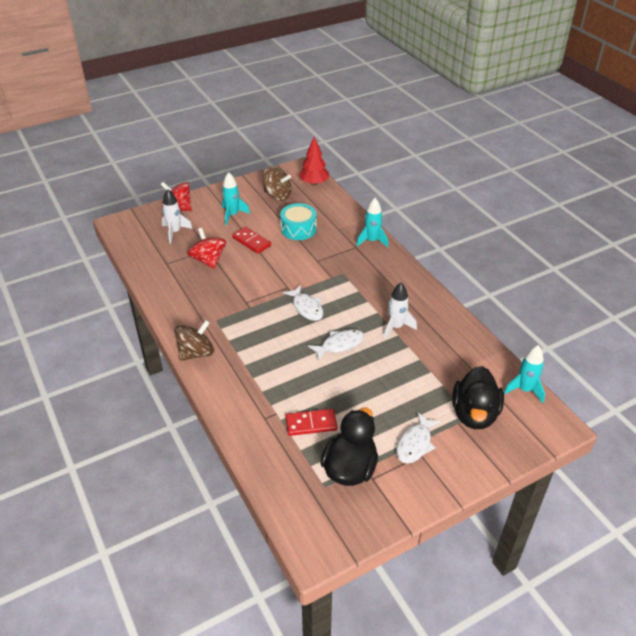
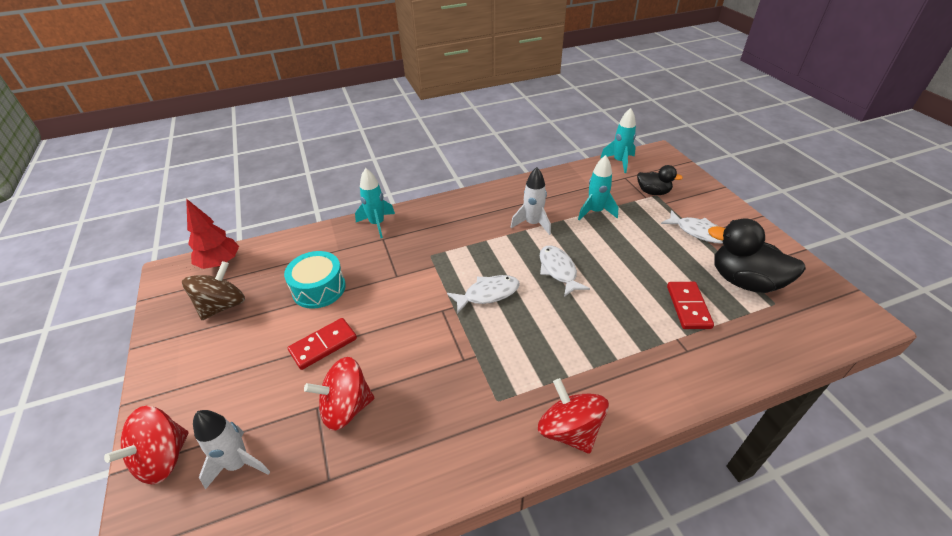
camera: 80 degrees left, 0 degrees up
(196, 353) = (569, 430): brown spinning top -> red spinning top
(232, 215) = (239, 367): turquoise rocket -> turquoise rocket (595, 212)
(474, 414) = (653, 192): black duck -> black duck, size x0.57

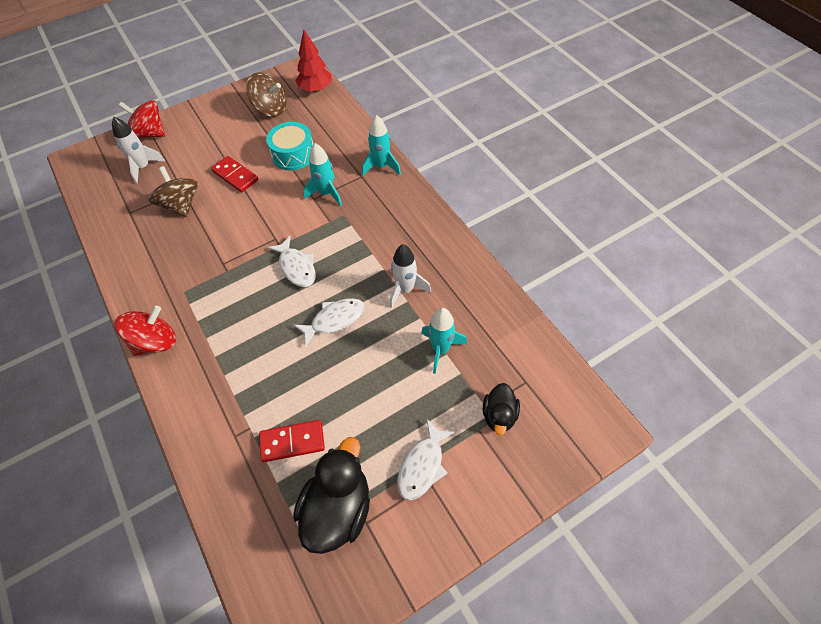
camera: 80 degrees right, 15 degrees up
(346, 407) = (181, 205): red spinning top -> brown spinning top
(619, 162) = (563, 375): turquoise rocket -> turquoise rocket (326, 193)

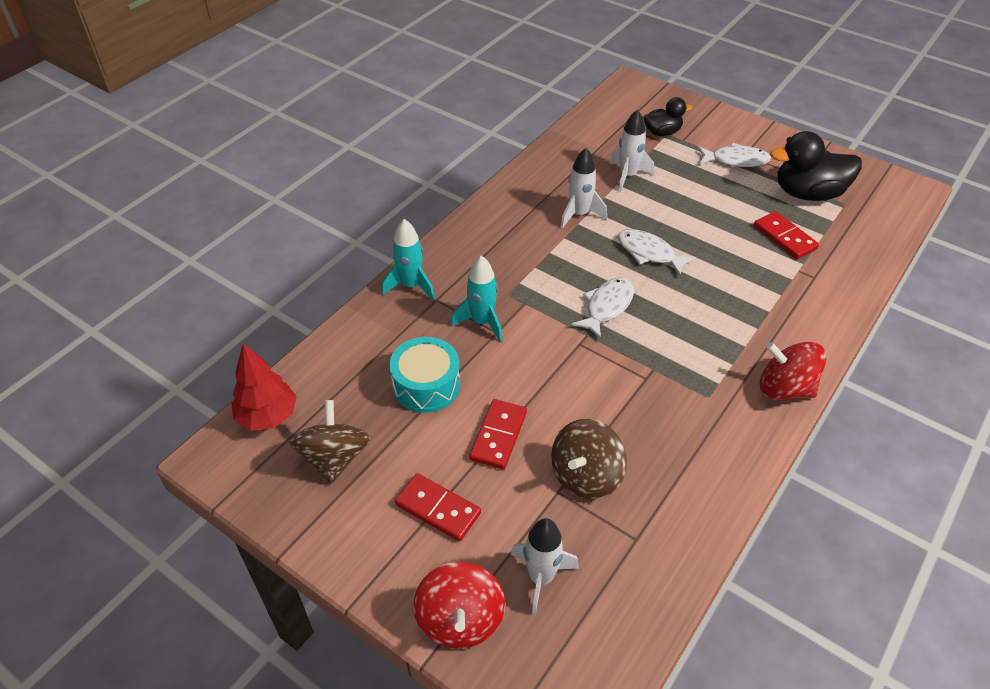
camera: 115 degrees left, 10 degrees down
(211, 140) = (437, 509): none -> red domino
(441, 349) = (627, 176): turquoise rocket -> white rocket

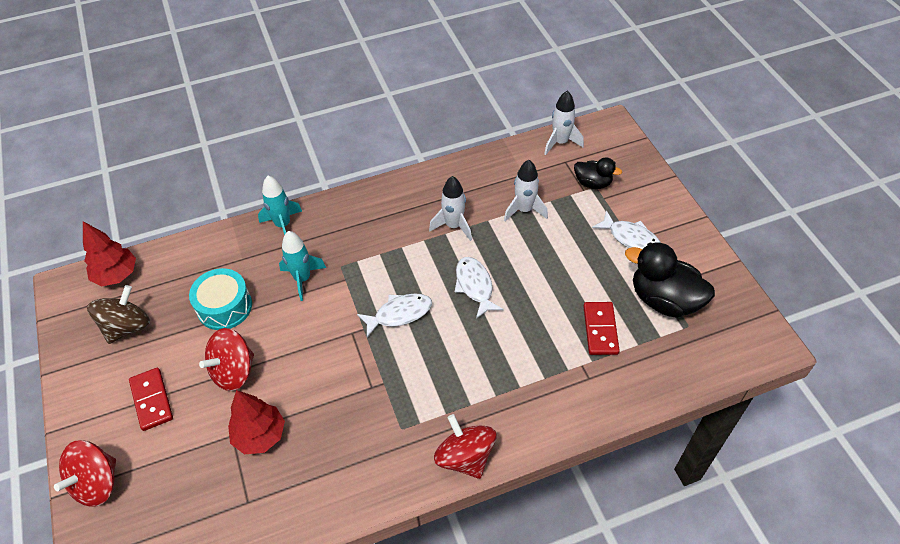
camera: 35 degrees right, 5 degrees up
(498, 436) = (234, 371): red domino -> red spinning top
(541, 577) = (166, 488): white rocket -> white rocket (560, 142)
(586, 476) = (260, 435): brown spinning top -> red tree

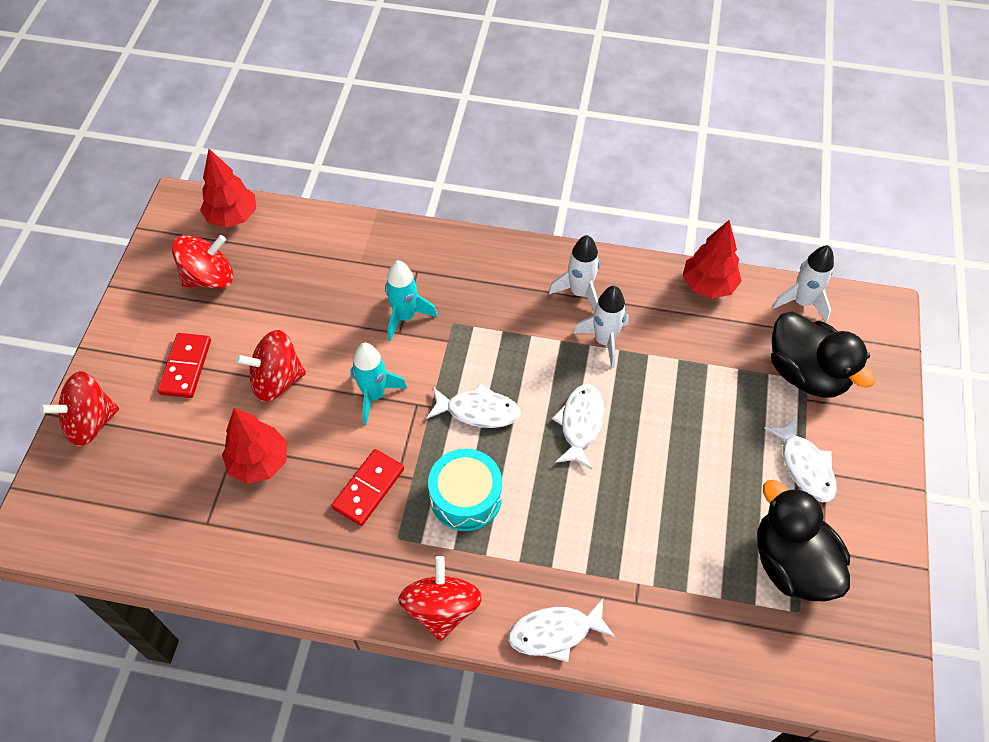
camera: 30 degrees right, 5 degrees up
(127, 327) = (209, 278): brown spinning top -> red spinning top
(224, 307) = (311, 306): turquoise drum -> turquoise drum (466, 497)
(283, 225) = (424, 245): turquoise rocket -> turquoise rocket (374, 395)
(496, 159) = (708, 285): none -> red tree
(524, 210) = (699, 364): white rocket -> white rocket (579, 293)
(551, 427) = (555, 632): none -> white fish
(593, 183) = (806, 373): black duck -> black duck, size x1.75
(600, 329) = (688, 555): red domino -> red domino (368, 488)

